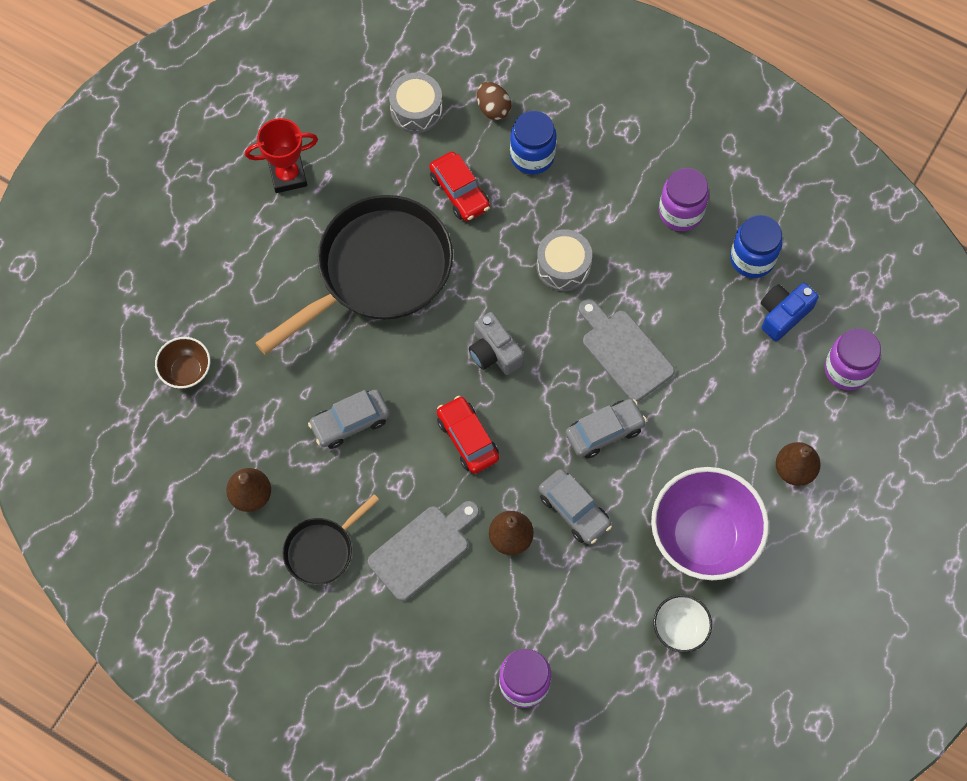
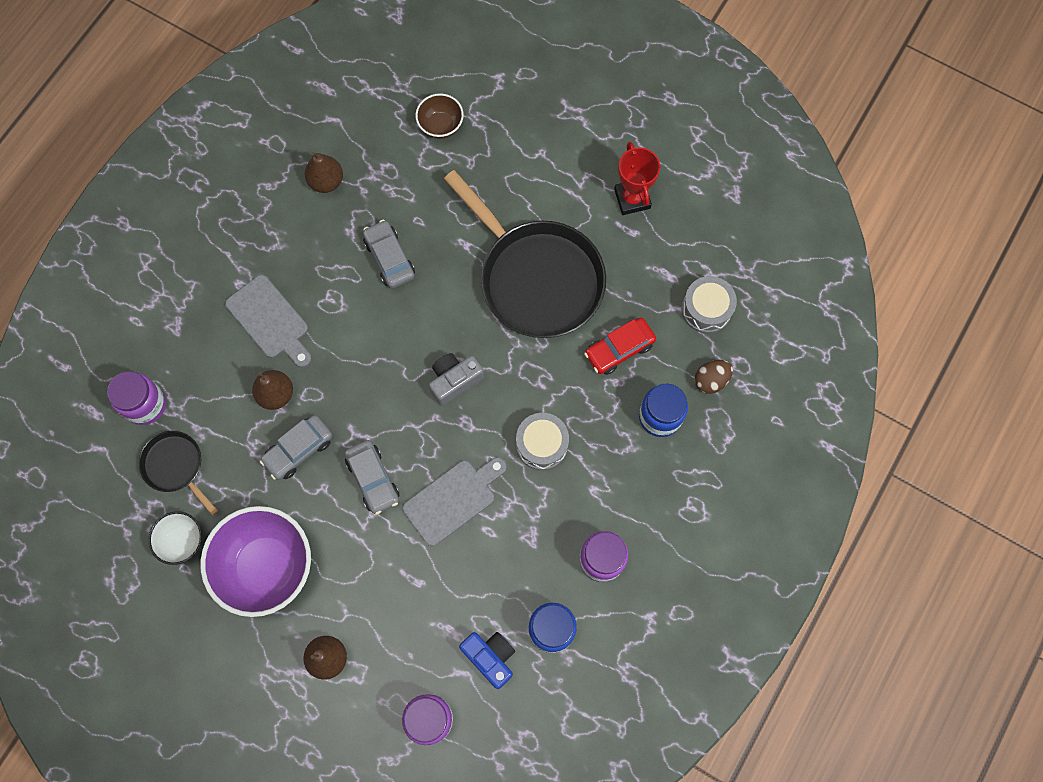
camera: 90 degrees right, 5 degrees up
(322, 550) = (275, 239): black pan -> black pan (176, 467)
(467, 439) = (370, 357): red car -> none

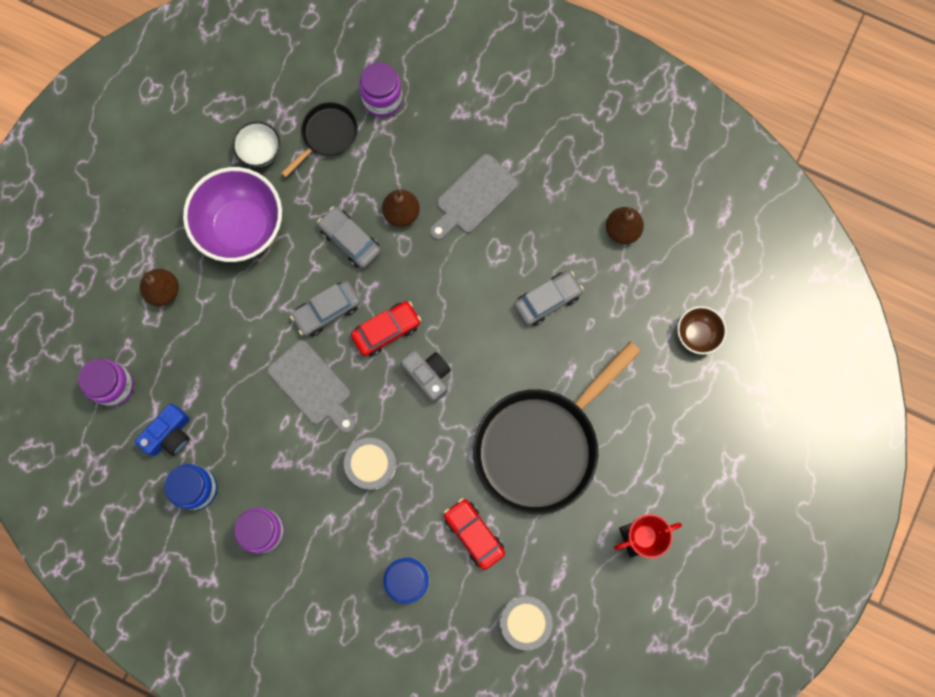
camera: 85 degrees right, 5 degrees up
(402, 419) = (386, 330): none -> red car
(711, 380) = (449, 629): brown egg -> none

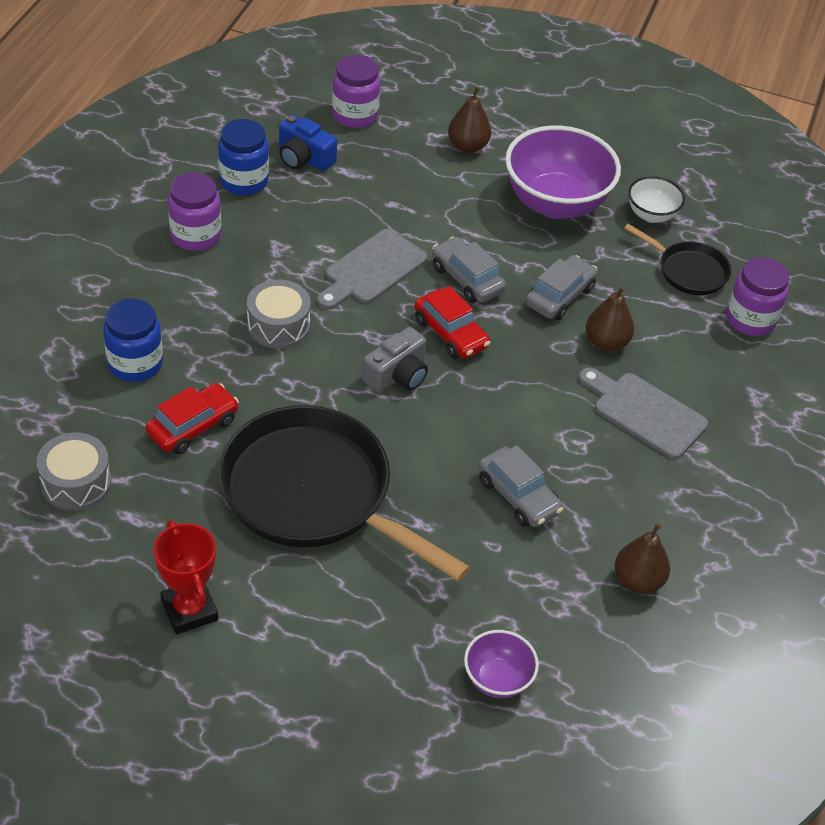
camera: 80 degrees right, 30 degrees down
(697, 334) = (497, 679): brown bowl -> purple bowl

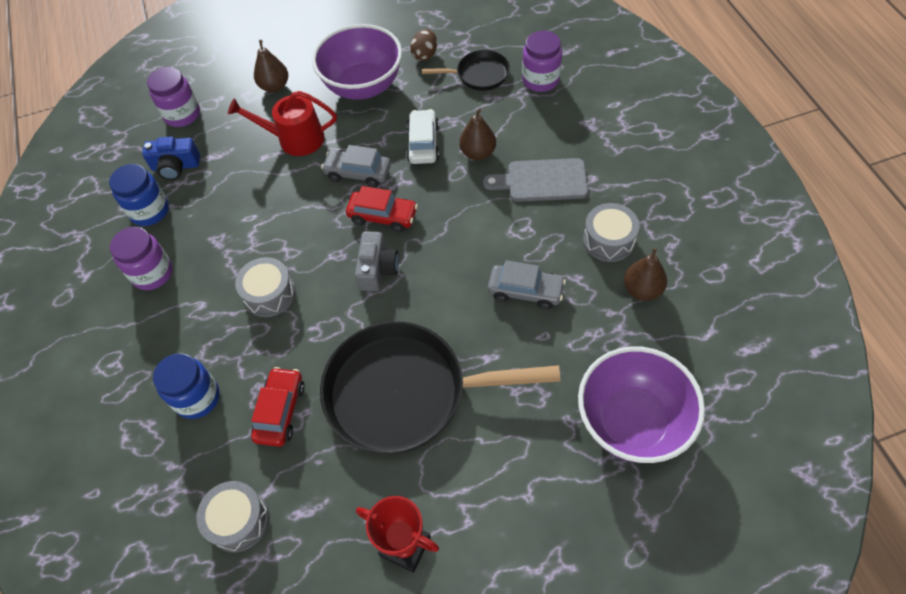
camera: 30 degrees left, 10 degrees up
(372, 270) = (293, 210): grey cutting board -> none
(438, 207) = (295, 139): none -> red watering can
(497, 679) = (632, 422): purple bowl -> purple bowl, size x2.01
(559, 296) = (423, 143): grey car -> white car
(651, 215) = (425, 55): white bowl -> brown egg
(653, 514) = (608, 240): none -> grey drum

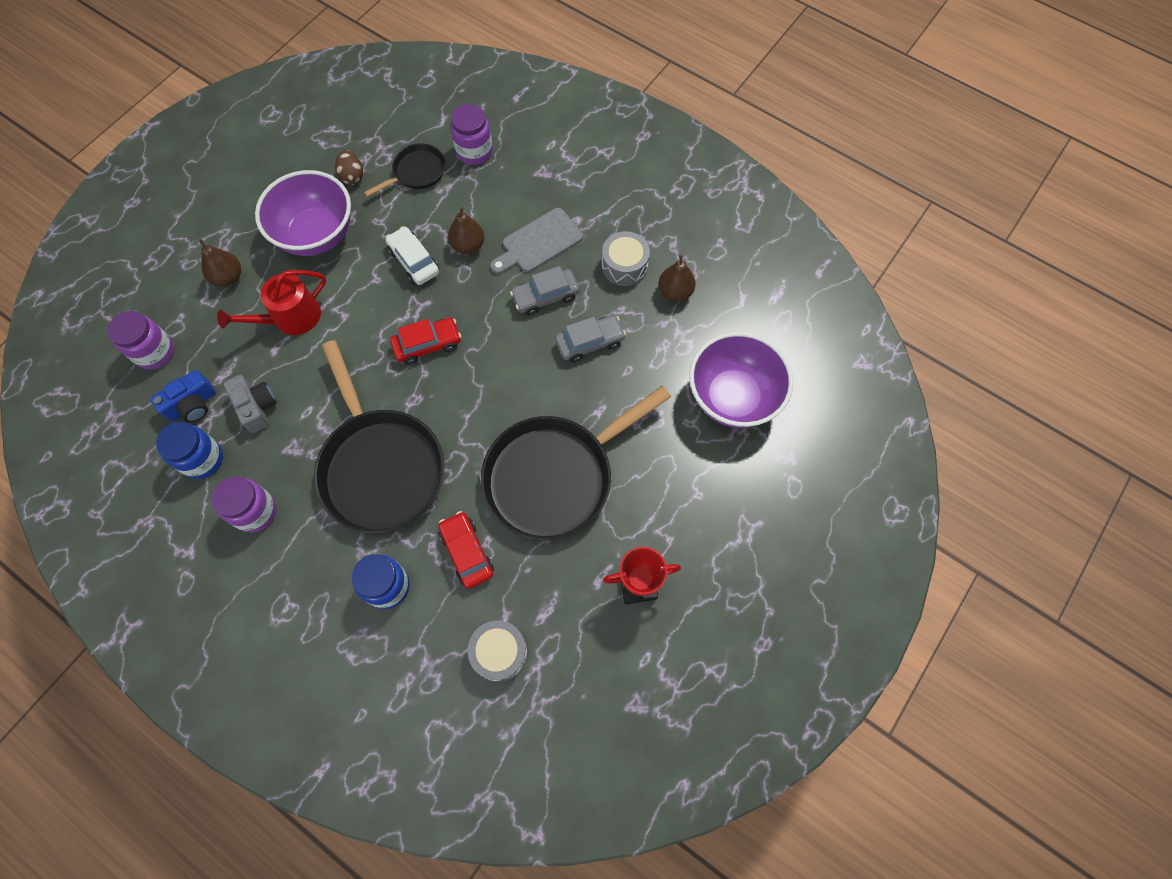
camera: 40 degrees left, 10 degrees up
(269, 294) = (380, 466): grey drum -> black pan
(358, 173) = (376, 318): grey car -> grey car (545, 297)
(377, 269) = (458, 392): grey camera -> grey camera (256, 407)

